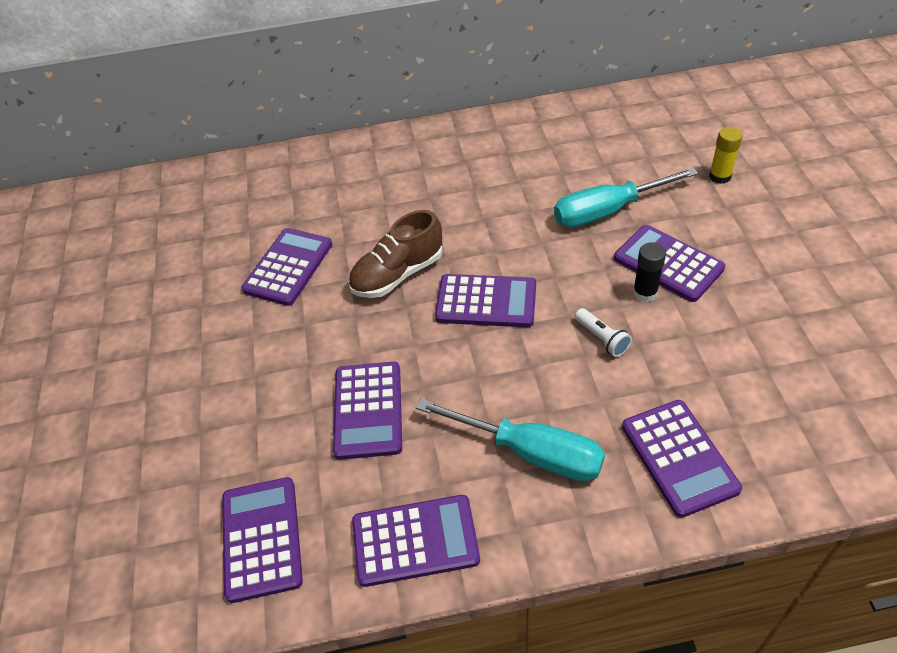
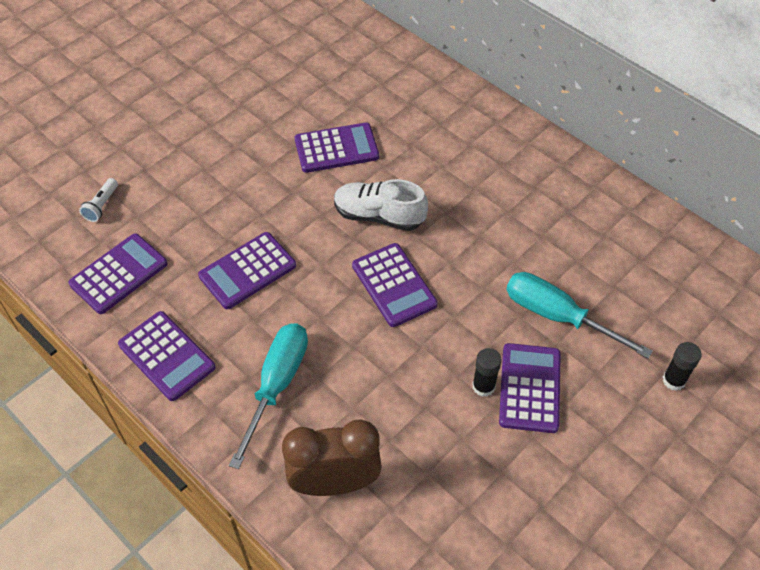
camera: 50 degrees right, 5 degrees up
(398, 274) = (379, 216): brown shoe -> white shoe
(530, 452) = (277, 385): turquoise screwdriver -> turquoise screwdriver turned 150 degrees counterclockwise
(602, 338) = (413, 379): white flashlight -> white flashlight (101, 206)
(679, 457) = (334, 483): purple calculator -> brown clock
(720, 176) = (674, 380): yellow glue stick -> black glue stick

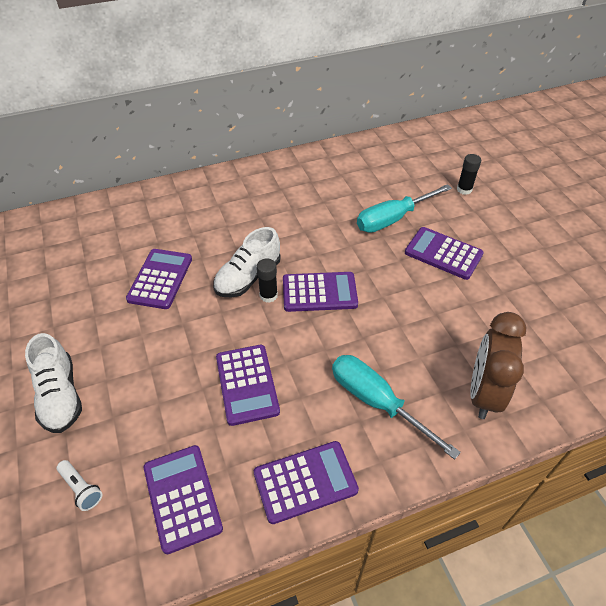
camera: 65 degrees left, 5 degrees down
(176, 147) = (60, 395): none -> white shoe
(483, 386) = (432, 276): black glue stick -> black glue stick (268, 295)

